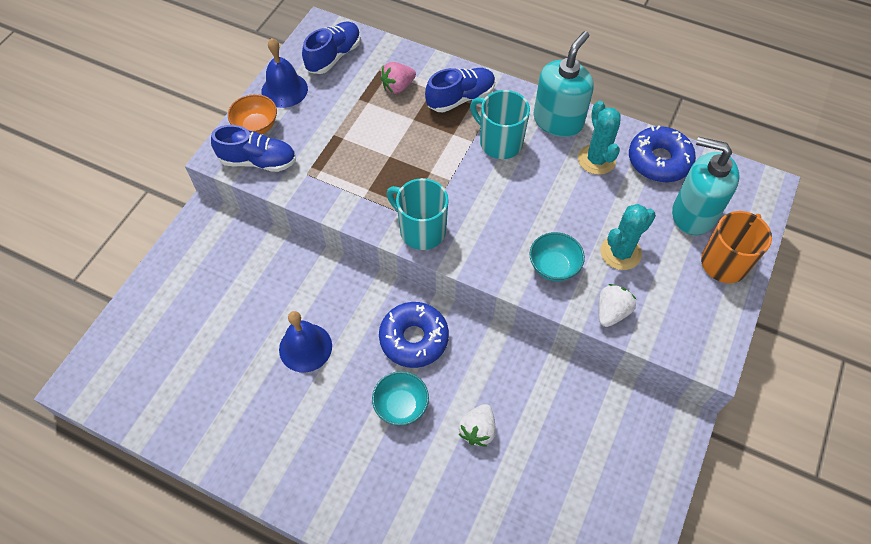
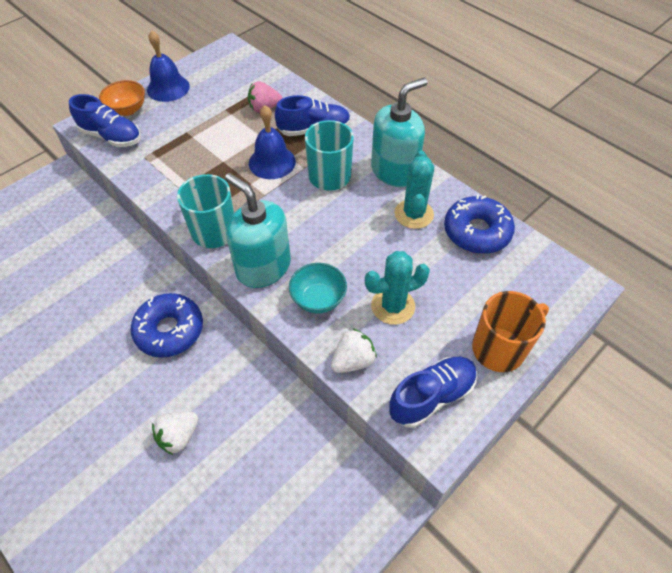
camera: 20 degrees right, 5 degrees down
(305, 347) = (72, 307): blue bell -> blue bell (272, 162)
(334, 56) = (224, 72): blue shoe -> blue shoe (431, 397)
(401, 406) = (122, 388): turquoise bowl -> none
(693, 213) = (488, 291): turquoise soap dispenser -> turquoise soap dispenser (263, 267)

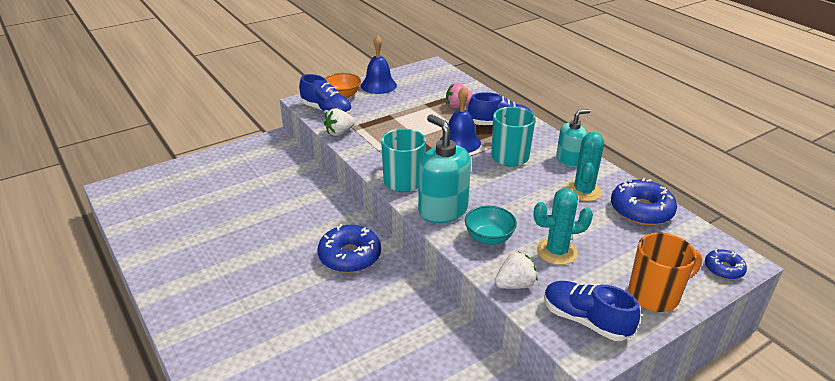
camera: 10 degrees right, 20 degrees down
(179, 436) = (345, 333): white strawberry -> white strawberry (339, 132)
(394, 171) = (569, 160): turquoise soap dispenser -> turquoise soap dispenser, size x0.62
(431, 397) = (585, 320): blue shoe -> blue shoe turned 120 degrees counterclockwise
(566, 300) = (723, 269): none -> blue donut

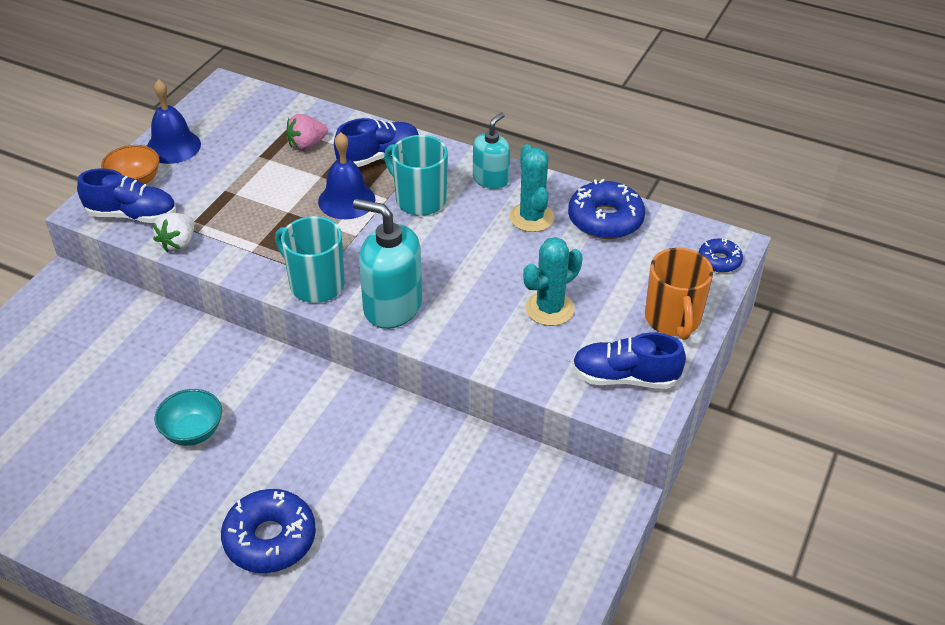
camera: 30 degrees left, 10 degrees up
(350, 256) = (299, 408): blue donut -> blue donut (270, 539)
(489, 238) = (468, 322): turquoise bowl -> turquoise bowl (193, 432)
(515, 285) = (532, 367): white strawberry -> none
(654, 295) = (672, 320): orange mug -> orange mug turned 135 degrees clockwise

